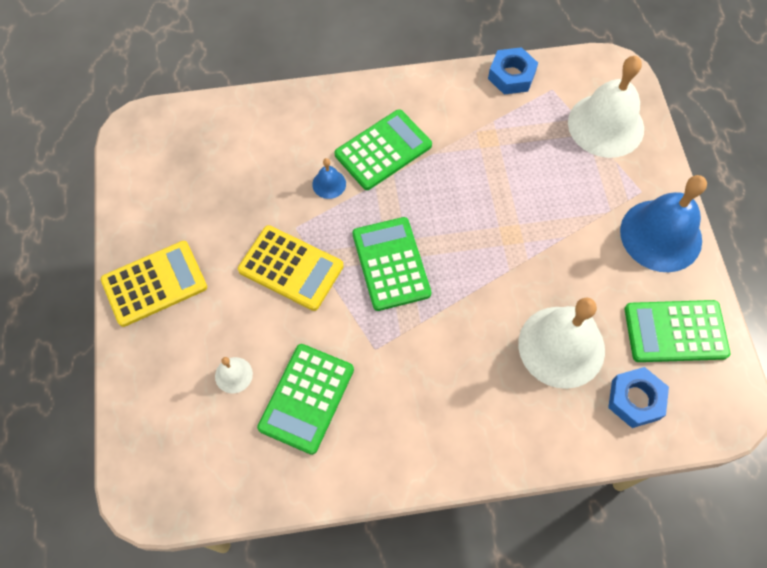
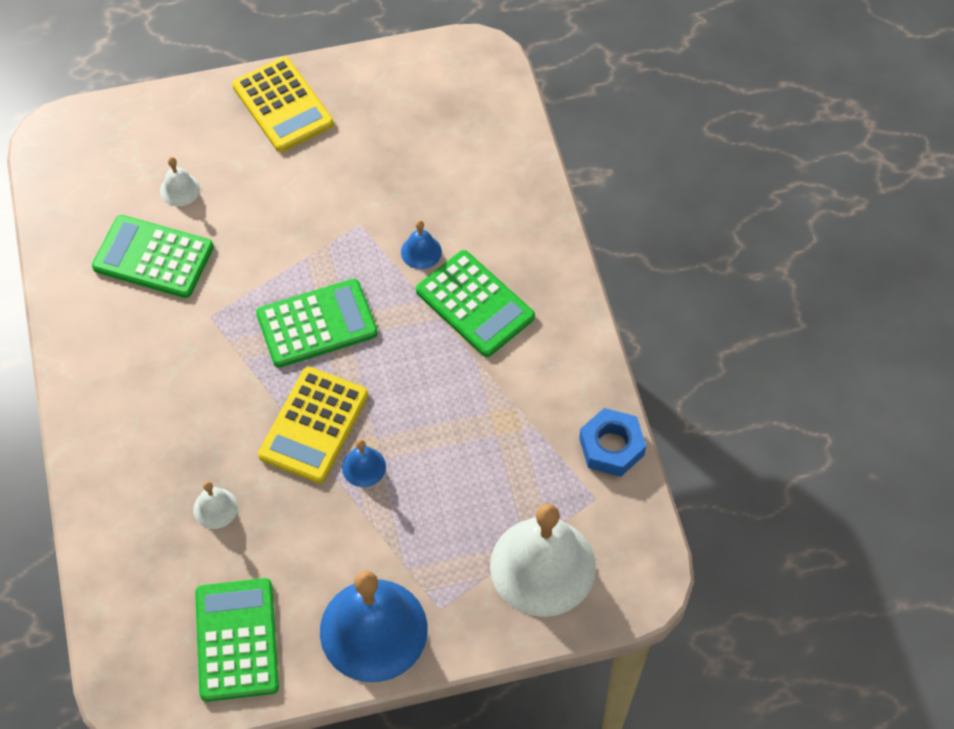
camera: 85 degrees right, 5 degrees down
(291, 268) = (307, 226): yellow calculator -> yellow calculator (314, 425)
(525, 235) = (363, 467): none -> blue bell
(561, 346) = (215, 508): white bell -> white bell, size x0.43
(635, 400) = (148, 589): blue nut -> none

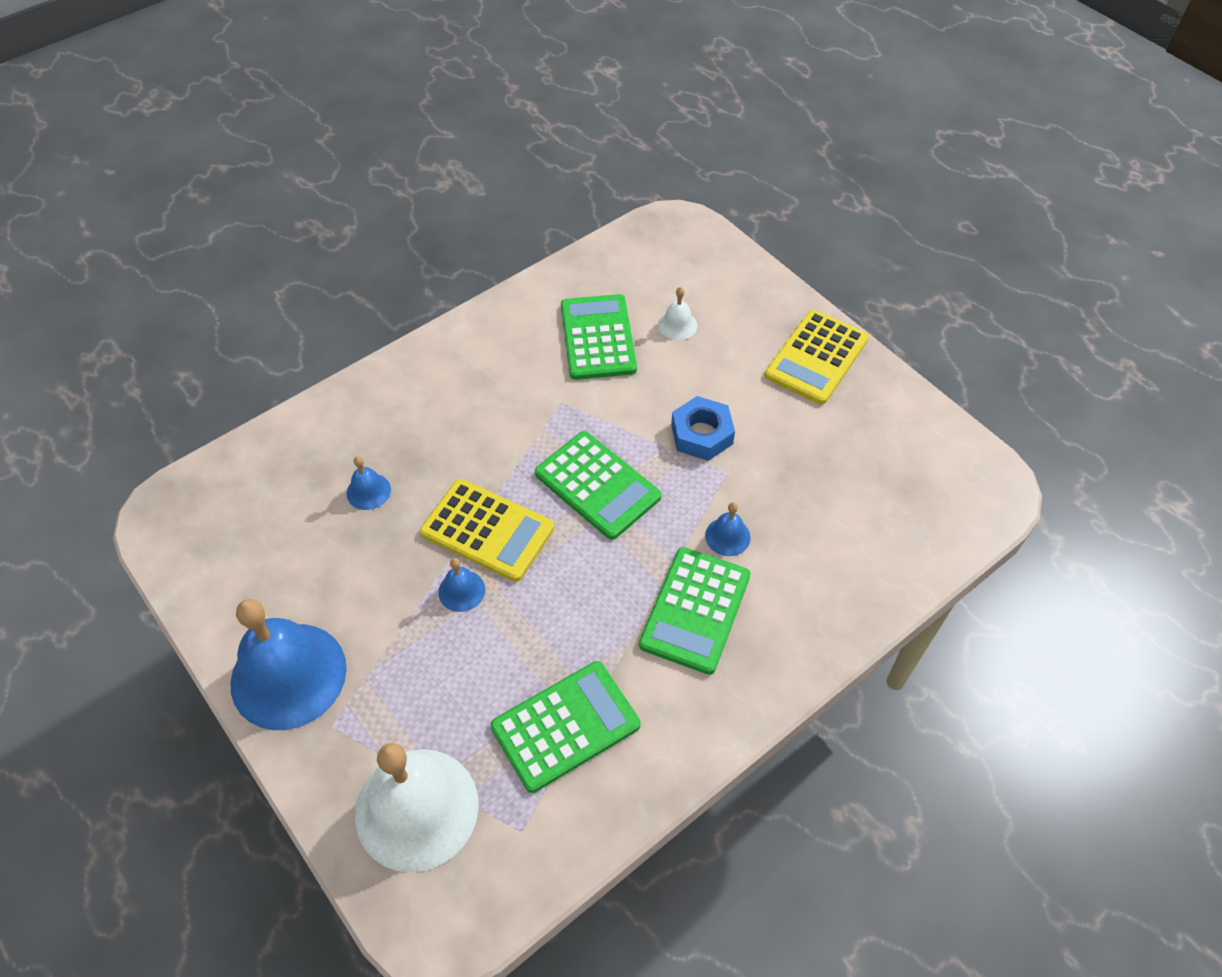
camera: 65 degrees right, 5 degrees down
(215, 508) = (368, 491): white bell -> blue bell
(236, 640) = (242, 565): green calculator -> green calculator (565, 726)
(314, 425) = (487, 530): yellow calculator -> yellow calculator turned 150 degrees counterclockwise
(611, 447) = (593, 821): blue nut -> blue nut (701, 434)

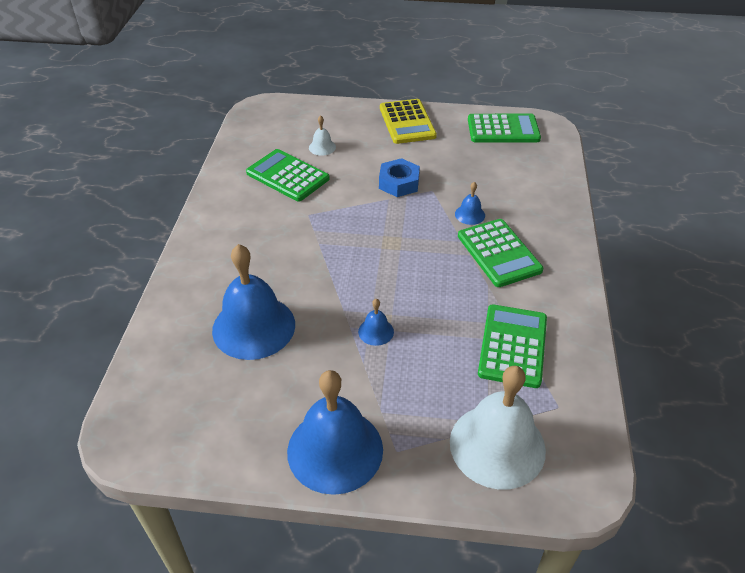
camera: 45 degrees left, 10 degrees down
(368, 491) = (254, 327): blue bell -> blue bell, size x2.33
(487, 530) = (350, 295): yellow calculator -> none
(597, 485) = (379, 236): green calculator -> green calculator (503, 129)

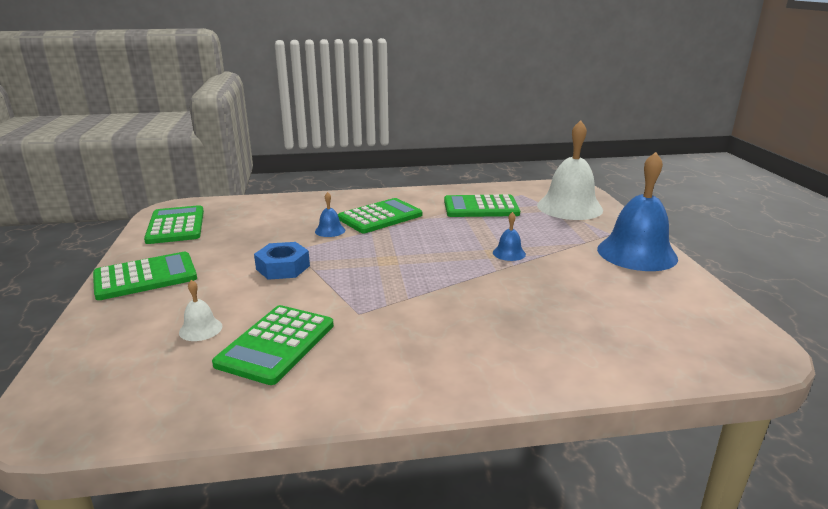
camera: 105 degrees left, 20 degrees down
(254, 327) = (557, 311): blue bell -> none
(407, 122) = (145, 277): yellow calculator -> green calculator

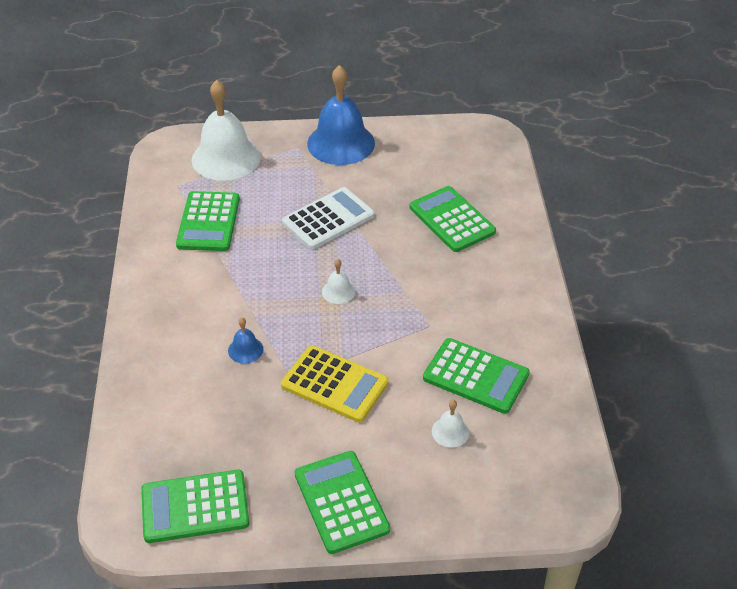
camera: 85 degrees left, 20 degrees up
(283, 267) = (334, 384): blue nut -> yellow calculator
(380, 217) = (215, 306): green calculator -> green calculator (451, 220)
(405, 263) = (338, 291): none -> white bell
(509, 253) = (328, 219): blue bell -> white calculator

